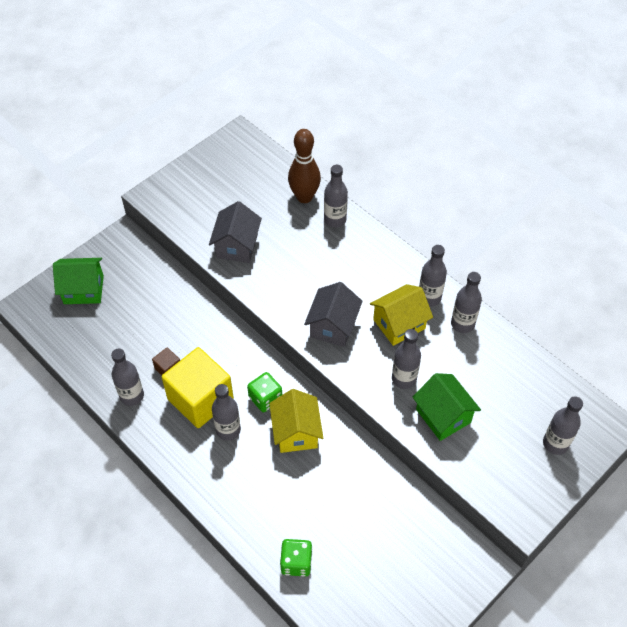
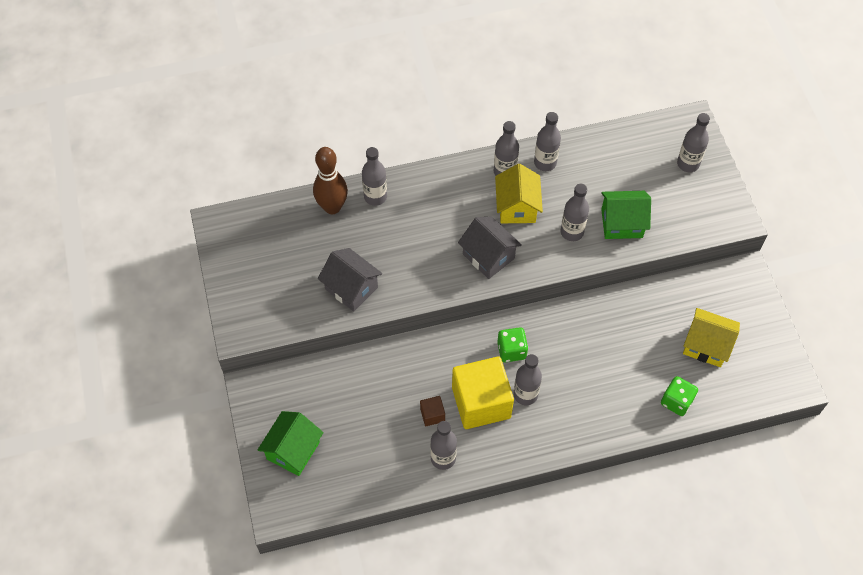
camera: 60 degrees left, 5 degrees up
(296, 432) = (558, 343): yellow house -> yellow house (706, 345)

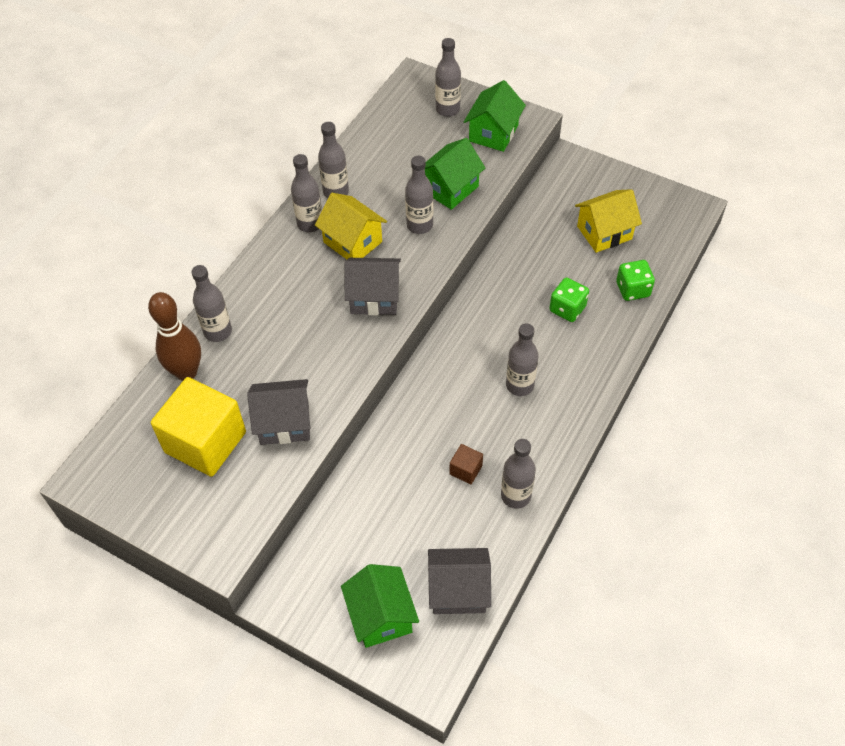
camera: 45 degrees left, 5 degrees down
(348, 479) = (458, 590): none -> grey house
(481, 402) = (493, 423): yellow cube -> yellow cube (205, 442)
(511, 350) = (468, 362): green dice -> green dice (567, 309)
(699, 208) = (493, 133): none -> green house

